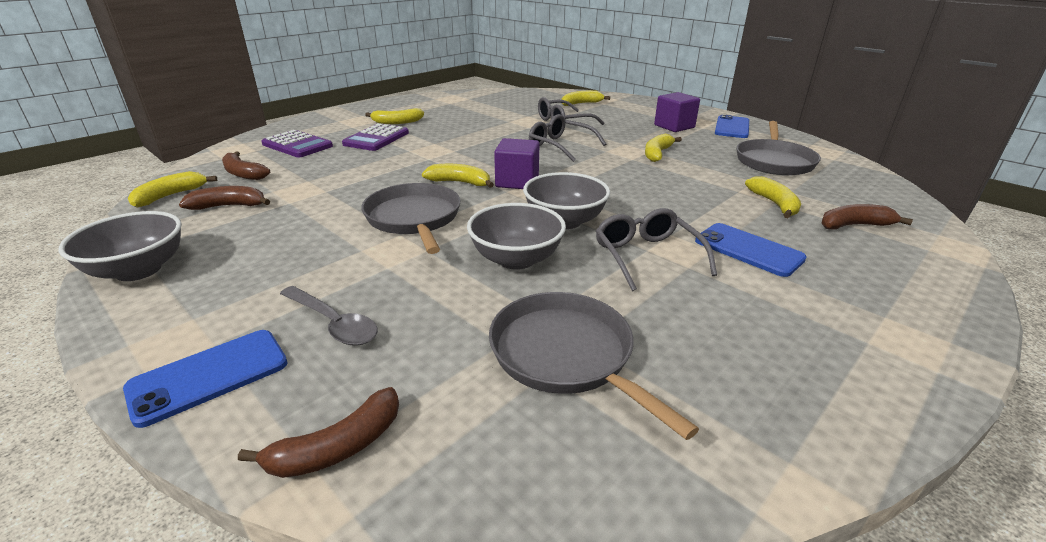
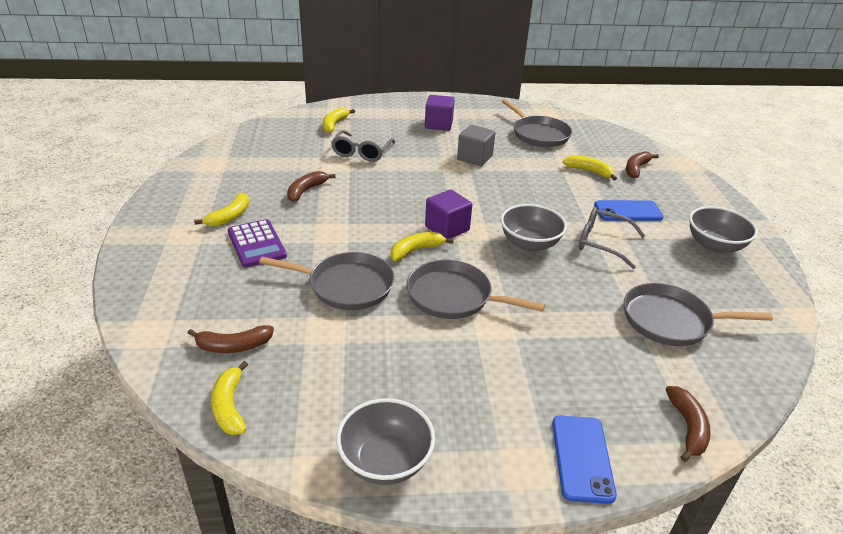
camera: 50 degrees left, 5 degrees up
(229, 206) = (308, 377): brown banana -> brown banana (306, 190)
(297, 145) = (202, 291): purple calculator -> none
(334, 323) = (567, 387): grey spoon -> none
(367, 178) = (347, 286): none -> grey pan
(516, 259) = (558, 285): grey bowl -> grey bowl (714, 245)
(560, 146) = (408, 180): grey glasses -> none
(657, 154) = (474, 158): yellow banana -> grey cube
(732, 127) = (471, 110): blue phone -> none

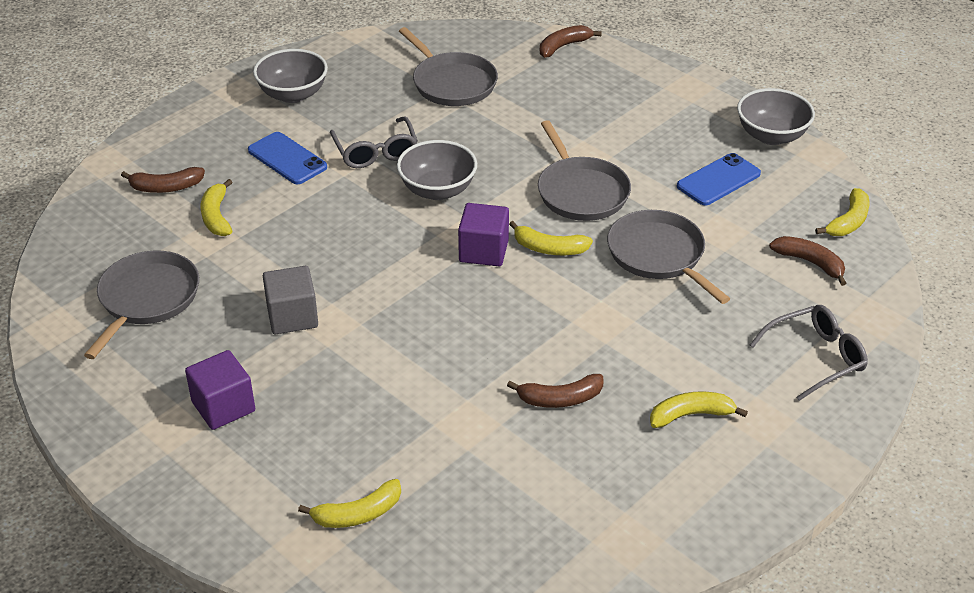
camera: 130 degrees left, 5 degrees up
(256, 244) = (696, 355): purple calculator -> none
(361, 152) = (407, 422): grey glasses -> grey glasses (816, 357)
(582, 458) = (650, 72): blue phone -> blue phone (718, 180)

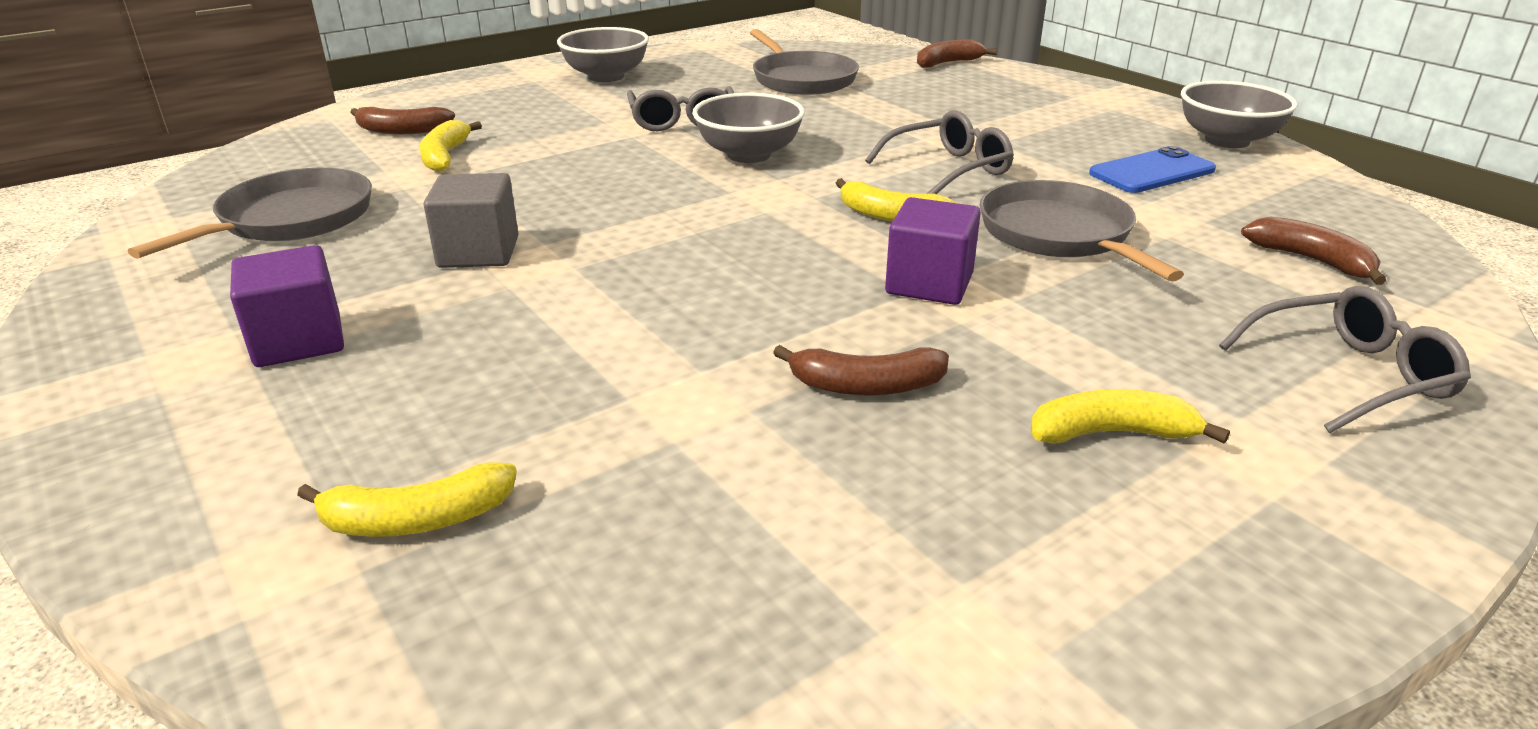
camera: 10 degrees right, 10 degrees down
(287, 159) = (568, 119): blue phone -> none
(483, 251) = (792, 211): purple cube -> purple cube (929, 284)
(581, 192) = (948, 169): grey pan -> grey glasses
(848, 222) = (1365, 223): yellow banana -> none

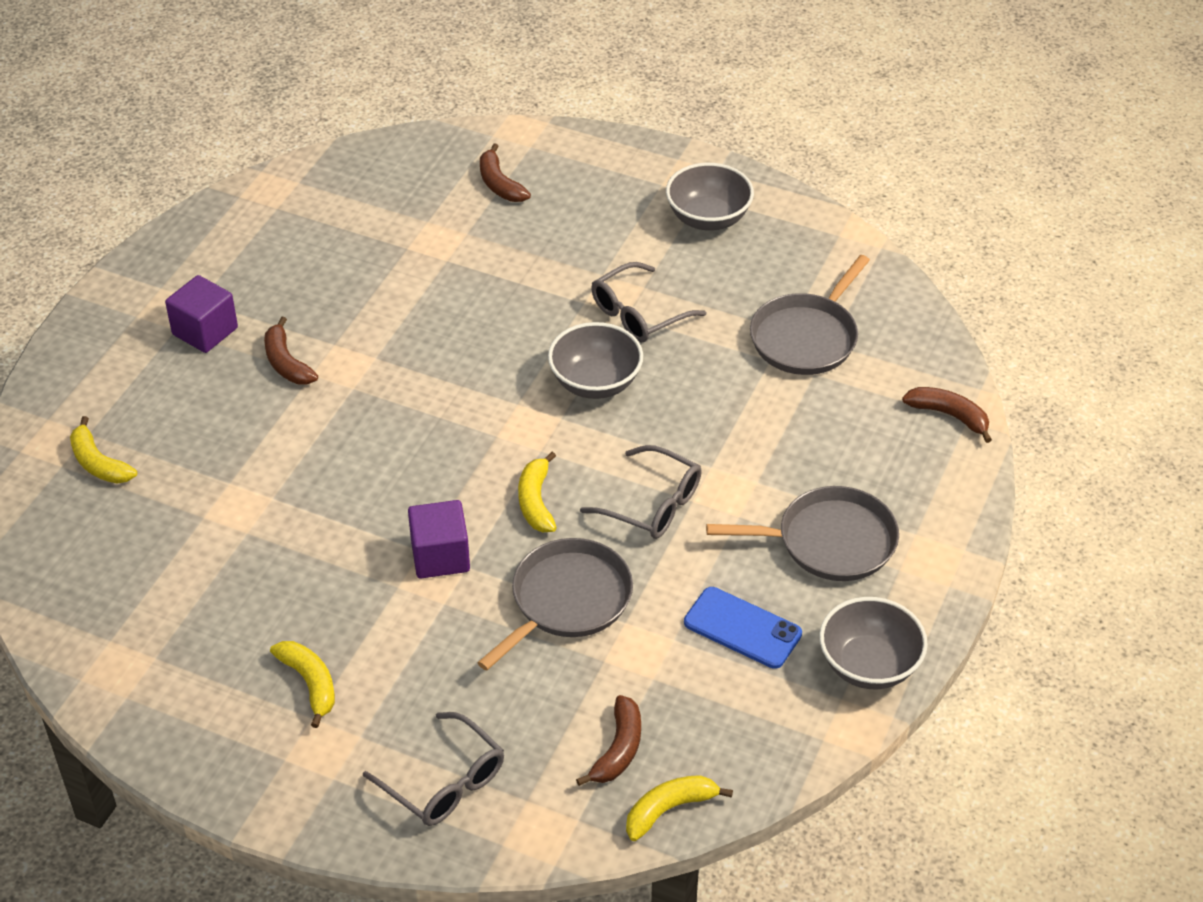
camera: 60 degrees right, 15 degrees up
(291, 219) = (329, 231): grey pan -> grey pan (830, 541)
(445, 156) = (471, 234): yellow banana -> yellow banana (669, 809)
(478, 252) = (344, 336): grey cube -> none
(866, 386) = (298, 569): brown banana -> brown banana (286, 363)

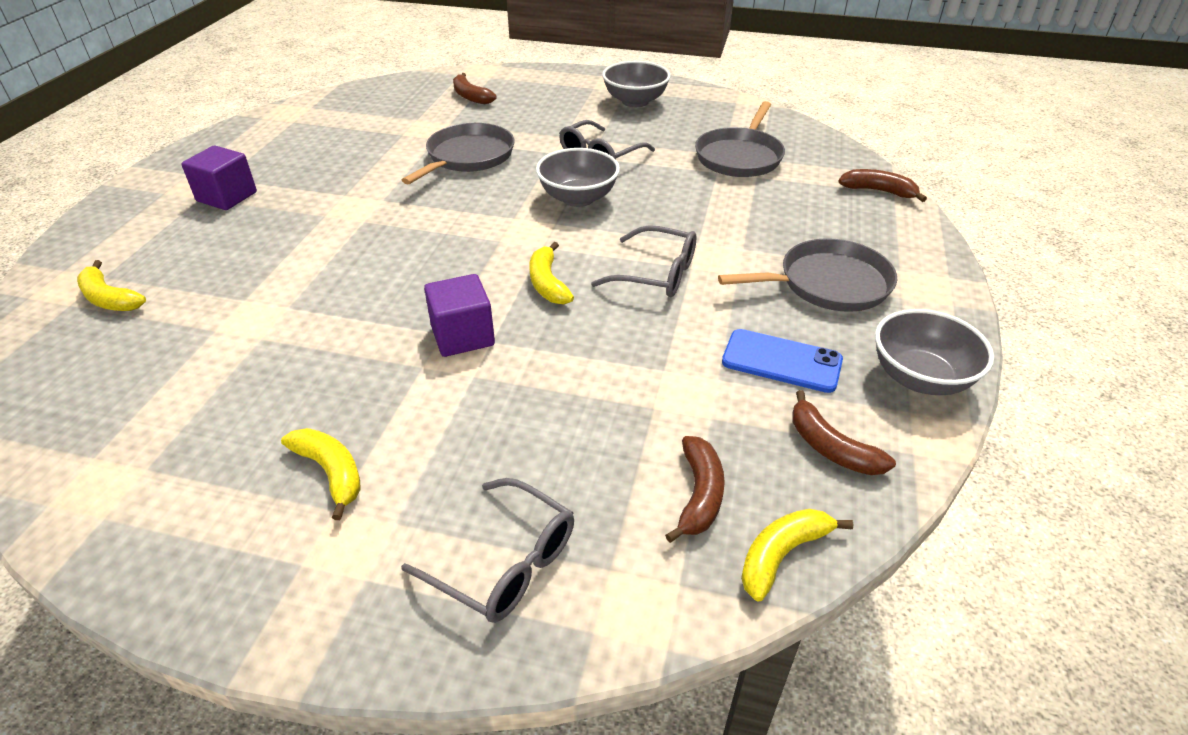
camera: 10 degrees left, 5 degrees down
(286, 363) = (301, 210): brown banana -> brown banana (831, 447)
(567, 600) = (599, 358): grey pan -> grey pan (468, 157)

